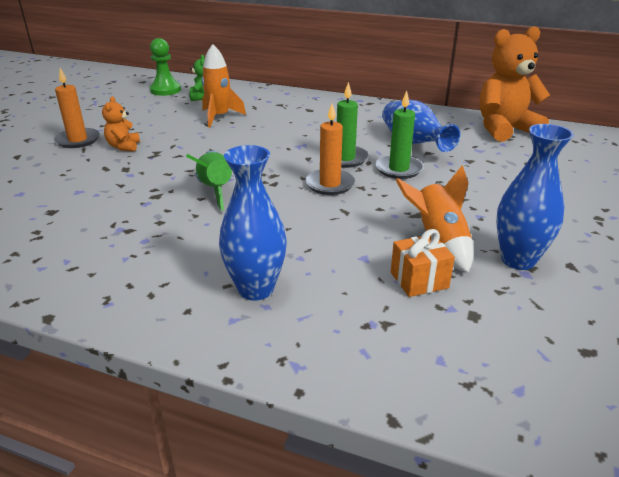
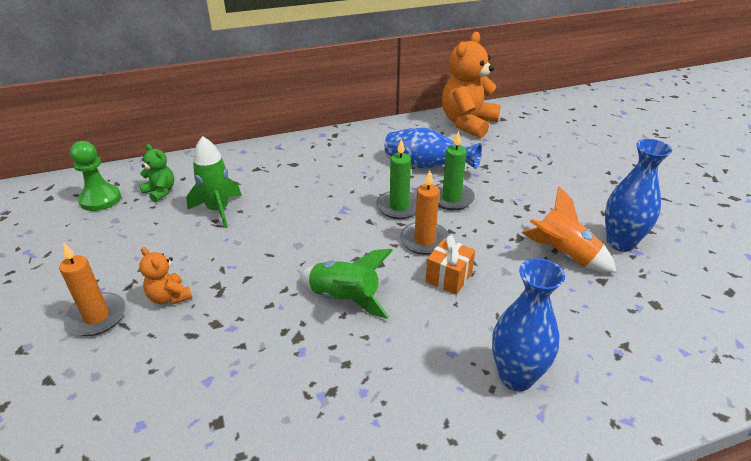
camera: 40 degrees left, 5 degrees up
(219, 117) = (218, 210): orange rocket -> green rocket
(419, 280) = (595, 296): orange gift -> orange gift (448, 277)

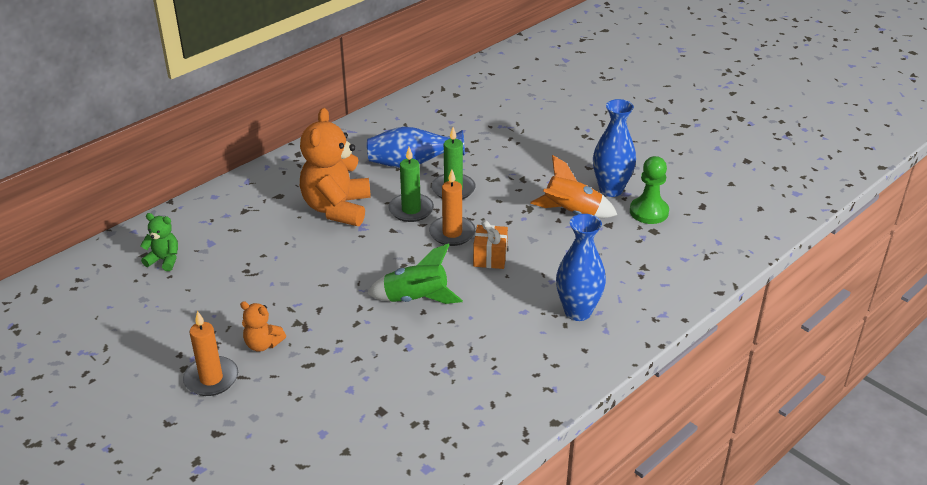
camera: 25 degrees left, 0 degrees up
(100, 199) = (106, 285): green pawn -> green pawn (649, 212)
(218, 210) = (241, 260): green rocket -> none
(468, 123) = (425, 108): orange teddy bear -> orange teddy bear (337, 208)

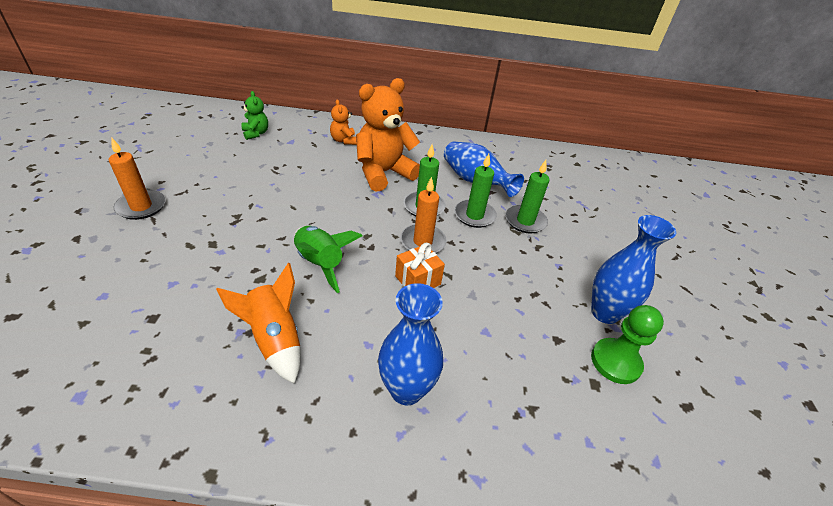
camera: 45 degrees right, 5 degrees up
(263, 344) = (198, 211): orange teddy bear -> orange teddy bear (343, 140)
(489, 167) = (525, 221): none -> green candle
(572, 213) = (538, 302): orange rocket -> orange rocket (274, 339)

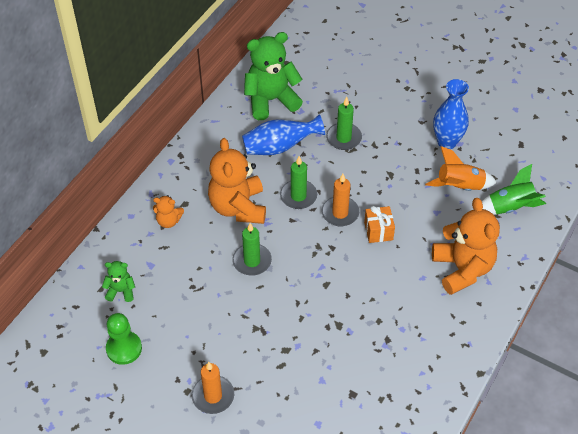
camera: 60 degrees left, 10 degrees up
(274, 339) = (399, 327): orange rocket -> orange rocket (460, 187)
(320, 263) = (337, 284): green rocket -> green rocket (510, 207)
(406, 389) = (462, 269): blue vase -> orange teddy bear
(474, 215) = (323, 167): green candle -> green candle (252, 261)
(524, 165) = (271, 100): none -> green teddy bear
(615, 362) = (483, 159): green pawn -> green pawn (124, 348)

